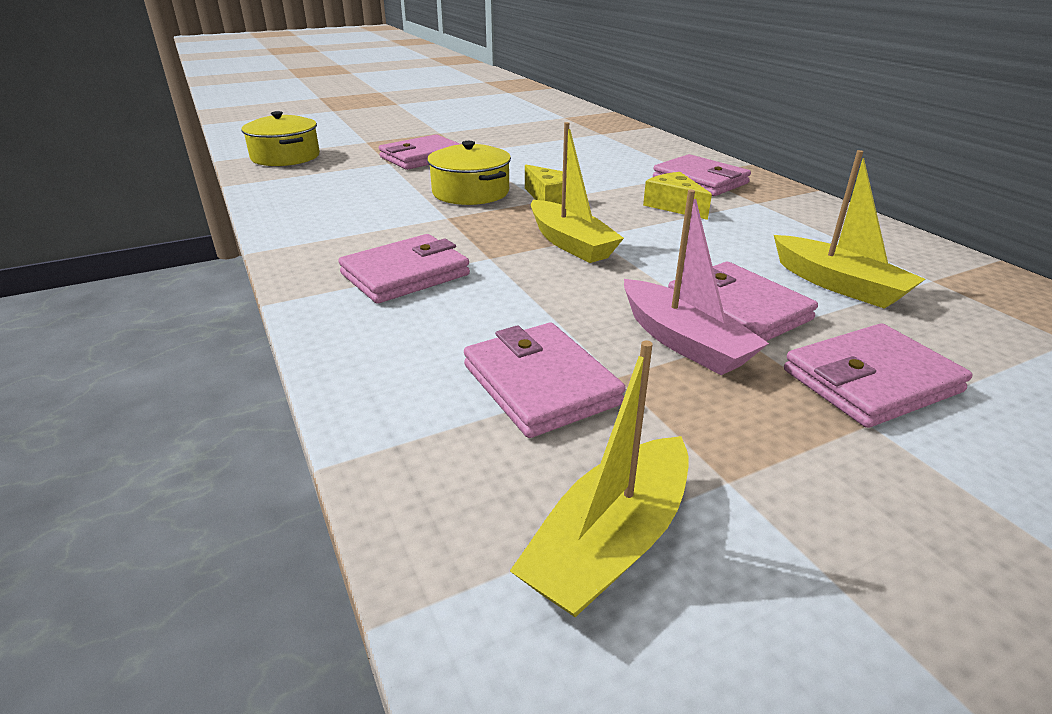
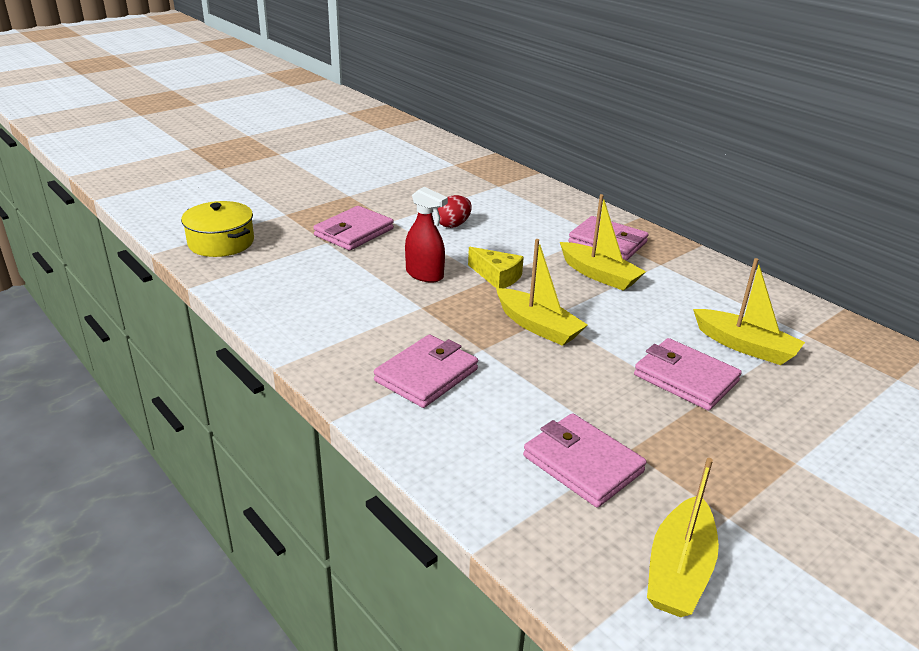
camera: 15 degrees left, 0 degrees up
(470, 192) = (424, 274): yellow pot -> red spray bottle
(531, 158) = (453, 225): none -> red egg
(674, 206) = (599, 275): yellow cheese -> yellow boat
(684, 341) = (661, 413): pink boat -> none
(871, 381) = (788, 429): pink wallet -> none

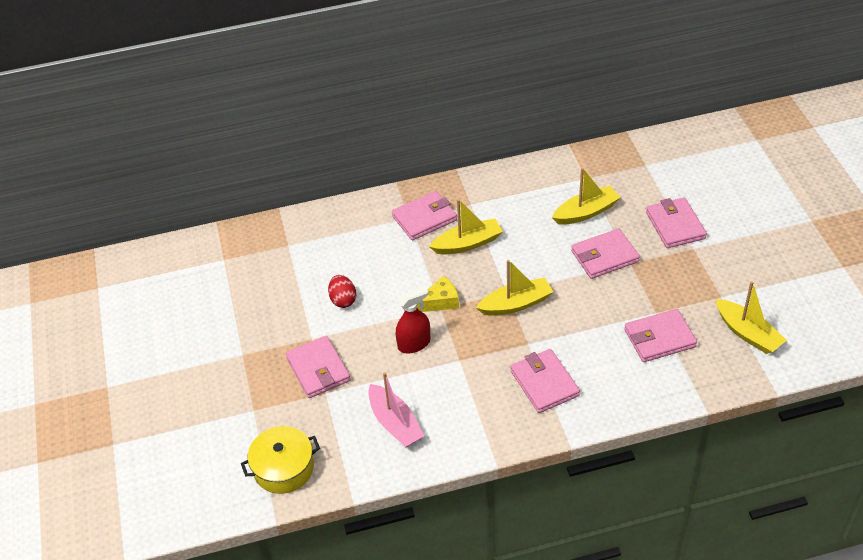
camera: 60 degrees left, 15 degrees up
(307, 287) = (395, 423): none -> pink boat
(818, 432) = (675, 225): none -> pink wallet

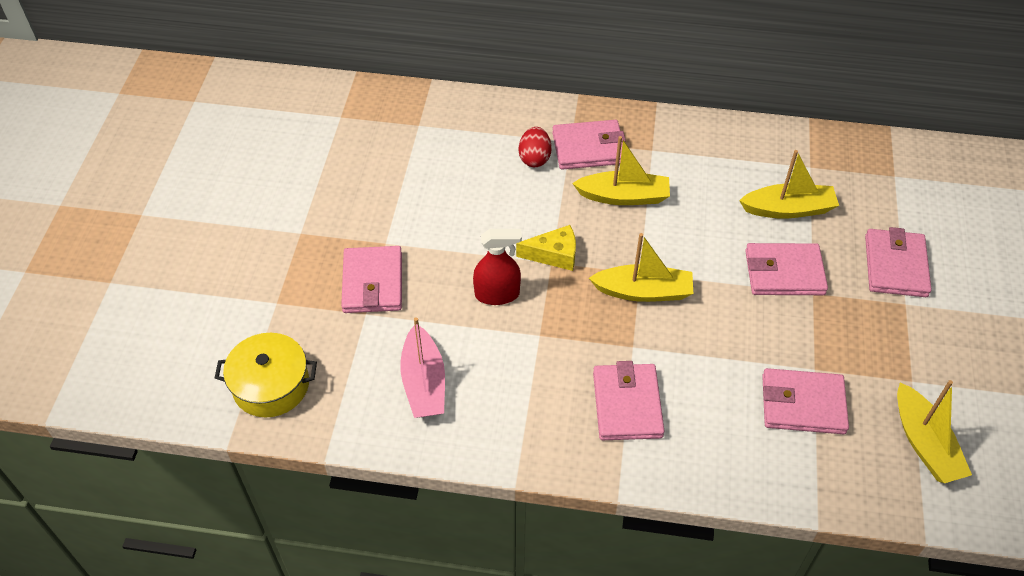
camera: 20 degrees right, 5 degrees up
(343, 300) = (444, 211): red egg -> red egg (534, 158)

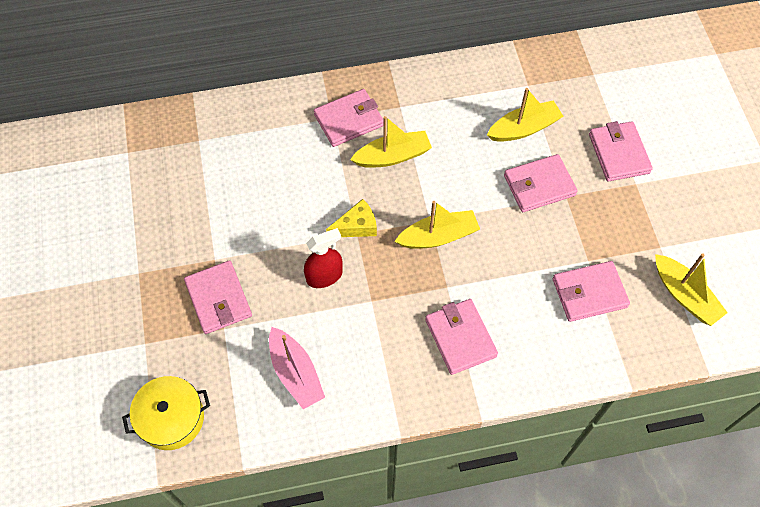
camera: 20 degrees left, 10 degrees up
(534, 158) = (308, 143): red egg -> none

